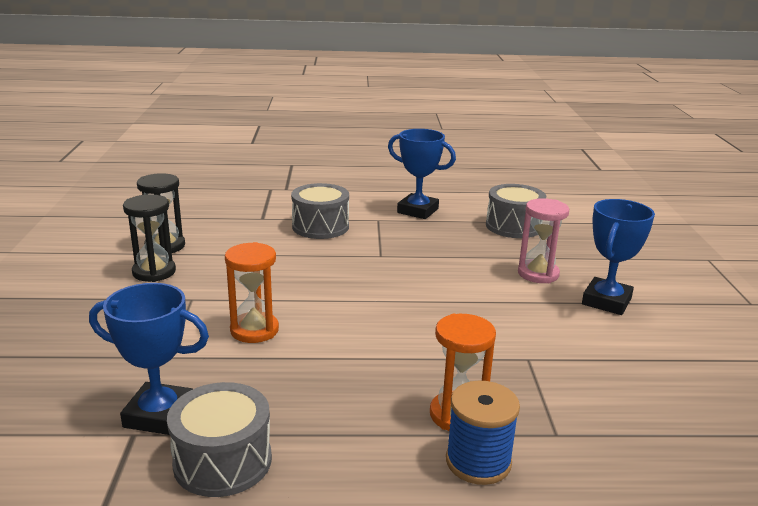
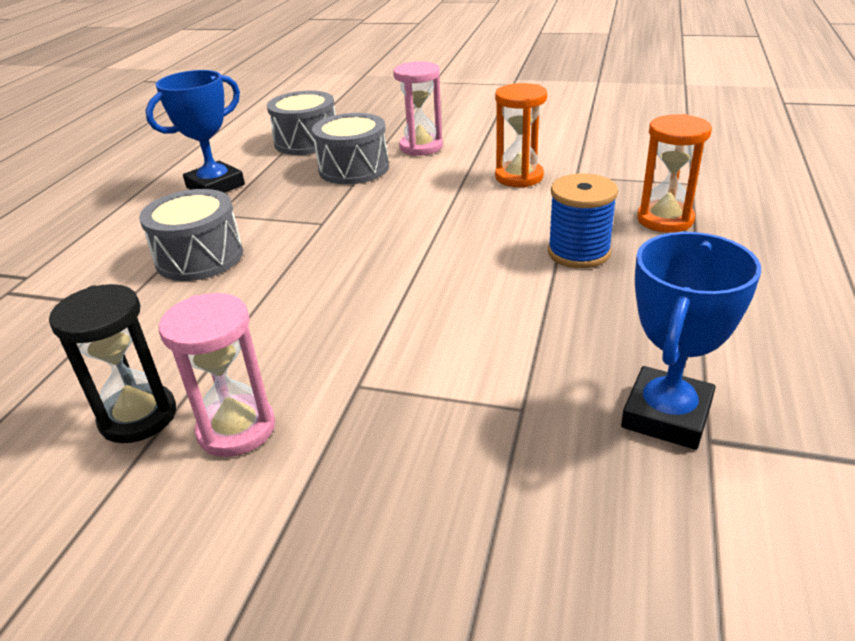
camera: 70 degrees left, 10 degrees up
(154, 272) = (236, 429): black hourglass -> pink hourglass
(222, 461) = (755, 363): grey drum -> grey drum (353, 169)
(254, 330) = (473, 328): orange hourglass -> orange hourglass (519, 177)
(478, 462) = (733, 220): blue spool -> blue spool (578, 252)
(606, 301) = (488, 129): blue trophy -> none

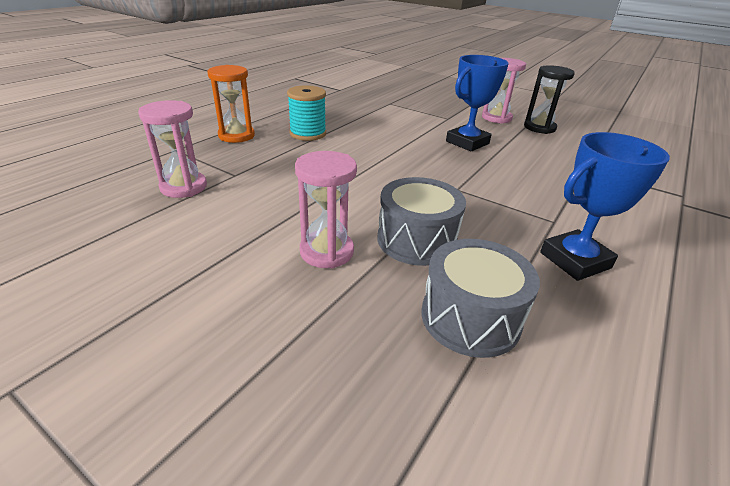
camera: 165 degrees left, 0 degrees up
(199, 257) = (549, 186): grey drum -> none
(519, 177) = (277, 185): orange hourglass -> none
(578, 252) = (308, 134): blue spool -> turquoise spool
(600, 155) = (183, 187): none -> pink hourglass
(666, 415) = (345, 94): blue trophy -> blue trophy (467, 142)

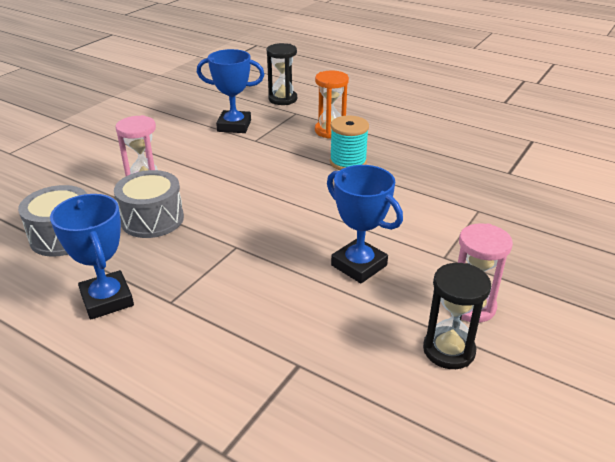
camera: 90 degrees right, 0 degrees up
(125, 154) = (282, 99): none -> black hourglass
(183, 187) = (234, 126): pink hourglass -> blue trophy

